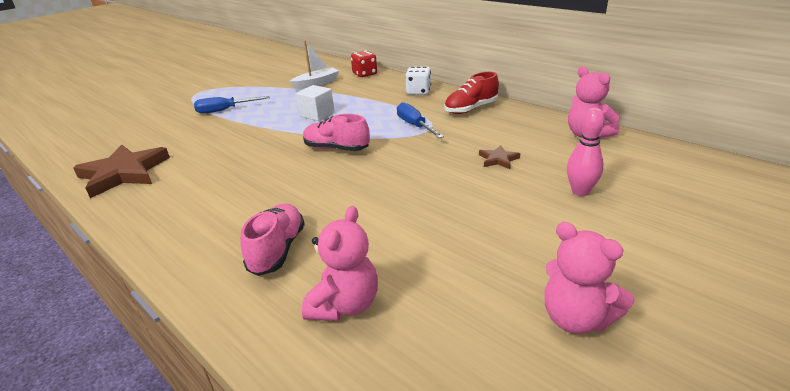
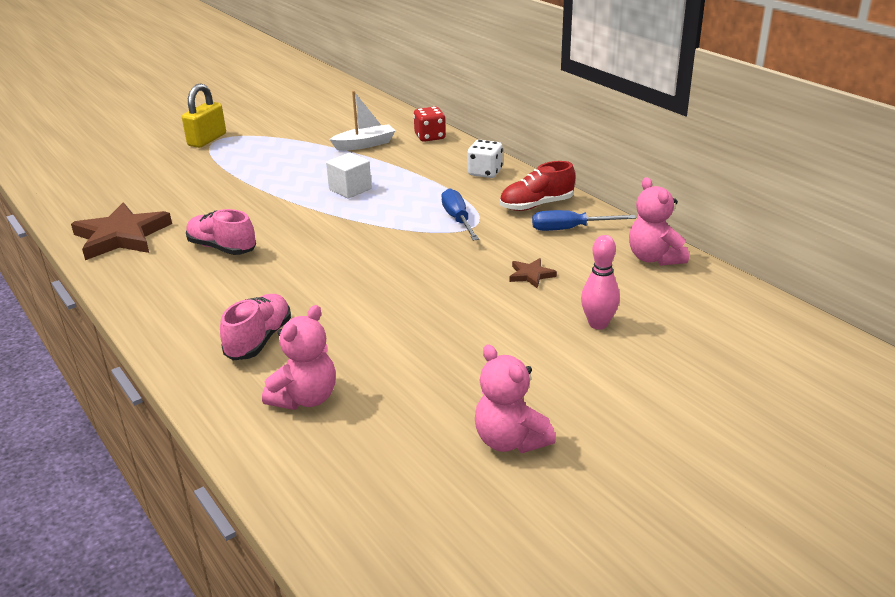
camera: 10 degrees right, 0 degrees up
(188, 94) = (207, 140): none -> yellow padlock
(225, 110) = (244, 169): blue screwdriver -> blue screwdriver (570, 229)
(336, 149) = (356, 237): pink shoe -> pink shoe (222, 248)

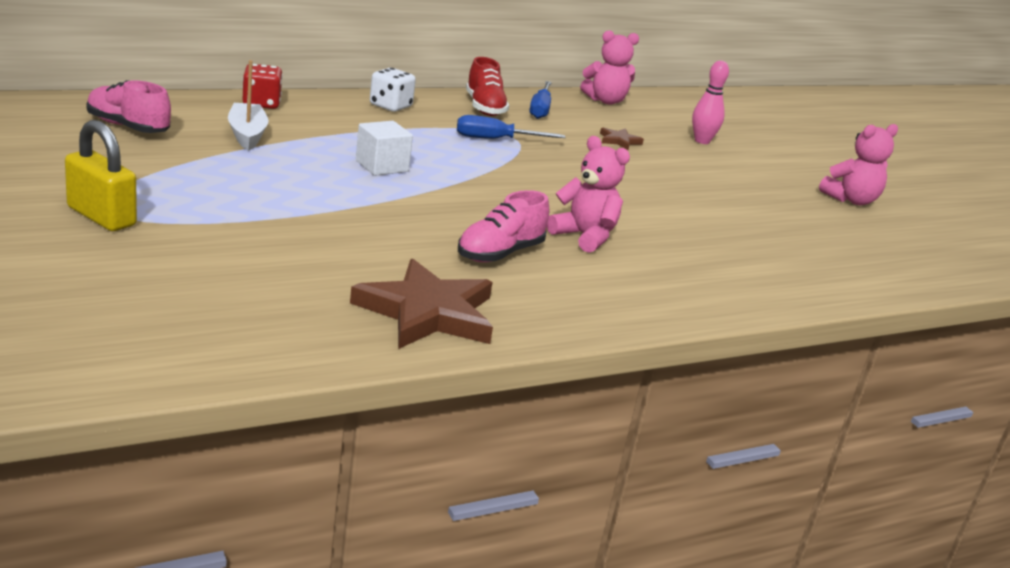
camera: 85 degrees left, 5 degrees down
(259, 340) = (711, 262): pink shoe -> pink shoe (128, 127)
(305, 398) = (806, 256): pink teddy bear -> pink teddy bear (584, 237)

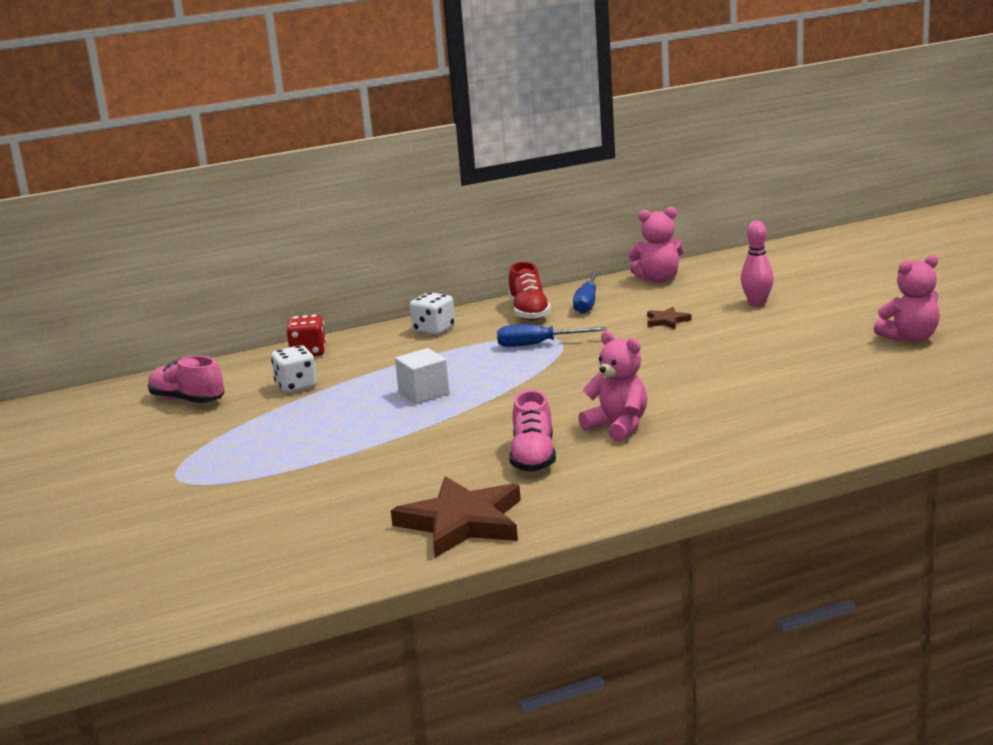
camera: 10 degrees right, 5 degrees down
(101, 217) = (173, 487): yellow padlock -> none
(247, 134) = (296, 386): white boat -> white dice
(500, 253) = (533, 457): pink shoe -> pink shoe turned 45 degrees counterclockwise

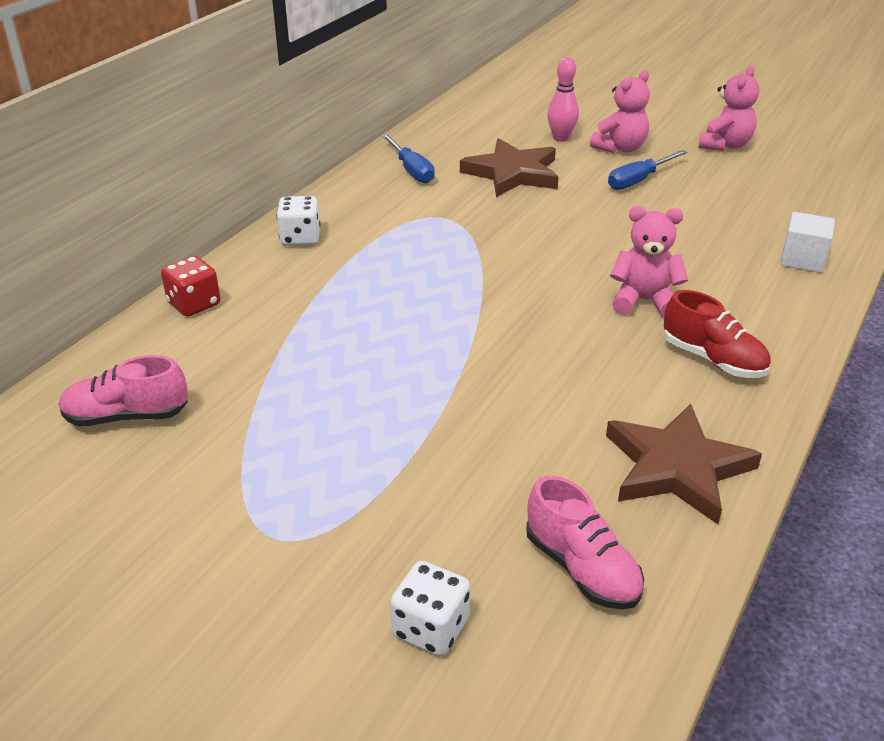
camera: 40 degrees left, 15 degrees up
(296, 386) = (244, 353): white dice -> white dice (431, 628)
(424, 393) = (403, 319): white cube -> white cube (802, 259)
(529, 312) = (370, 194): red shoe -> red shoe (713, 359)
(533, 457) = (623, 362): pink shoe -> pink shoe (582, 568)
(538, 344) = (433, 228): blue screwdriver -> blue screwdriver (638, 180)
(658, 279) = (439, 130): pink teddy bear -> pink teddy bear (620, 148)
(667, 321) = (513, 173): brown star -> brown star, size x2.21

